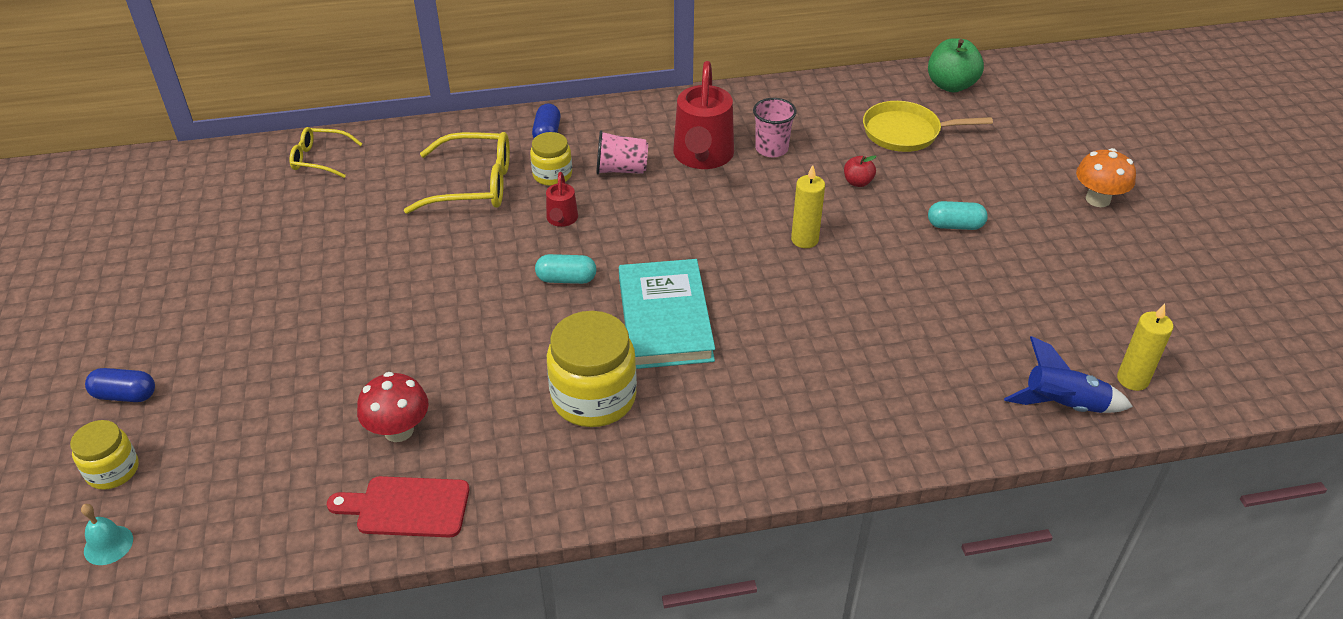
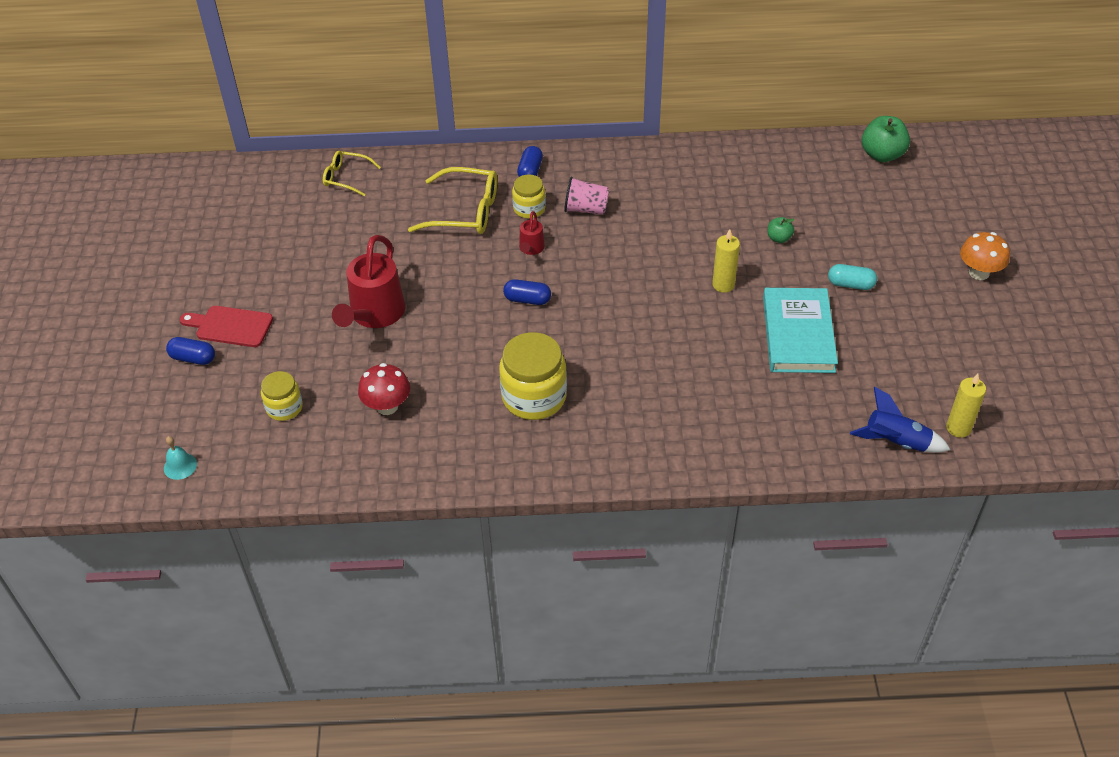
camera: 10 degrees right, 5 degrees up
(113, 470) = (184, 413): yellow jar -> yellow jar (284, 407)
(407, 507) = (387, 463): red cutting board -> red cutting board (230, 326)
(566, 279) = (527, 300): turquoise capsule -> blue capsule
(665, 318) = (599, 340): turquoise book -> turquoise book (798, 334)
(702, 157) = (654, 204): red watering can -> red watering can (374, 315)
(771, 149) = (713, 201): pink cup -> none
(858, 182) = (779, 238): red apple -> green apple
(906, 132) = (831, 196): yellow pan -> none

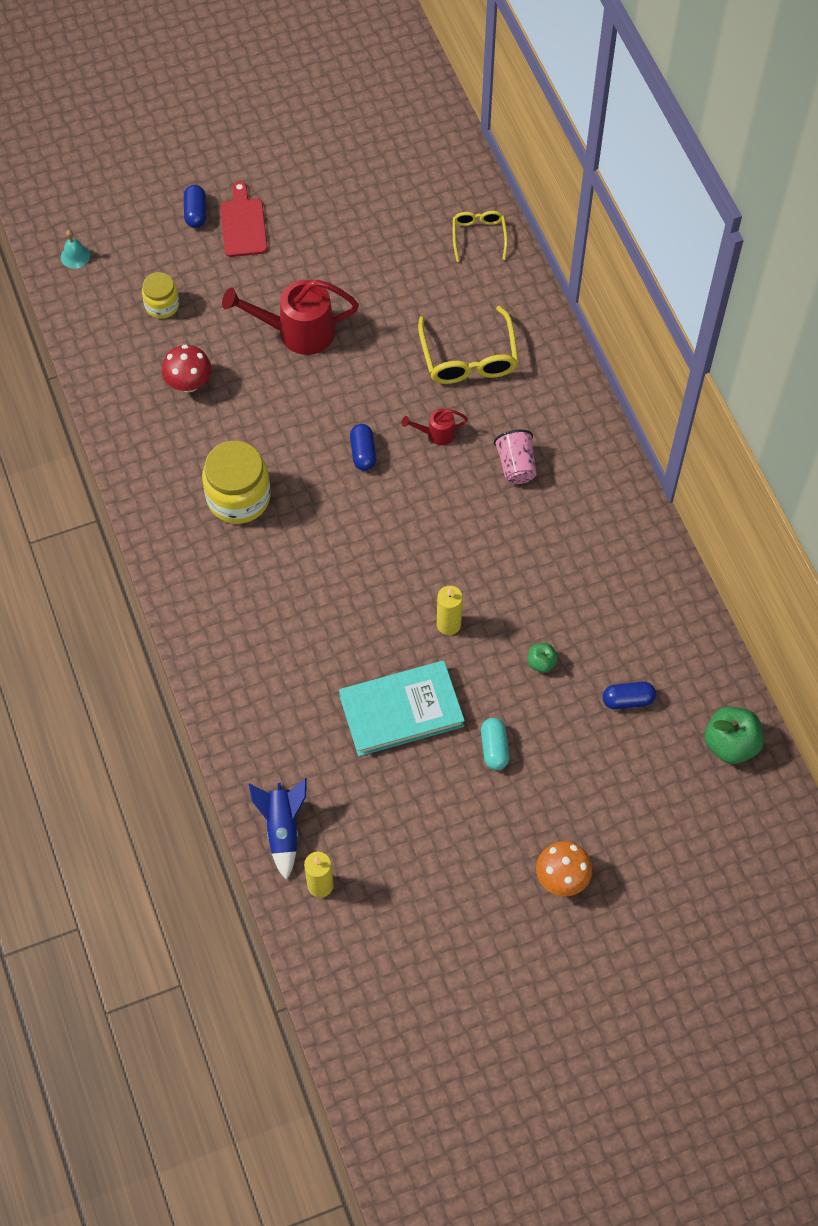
camera: 70 degrees right, 15 degrees up
(529, 208) = (496, 413): yellow jar -> none
(530, 171) = (555, 396): blue capsule -> blue capsule (628, 700)

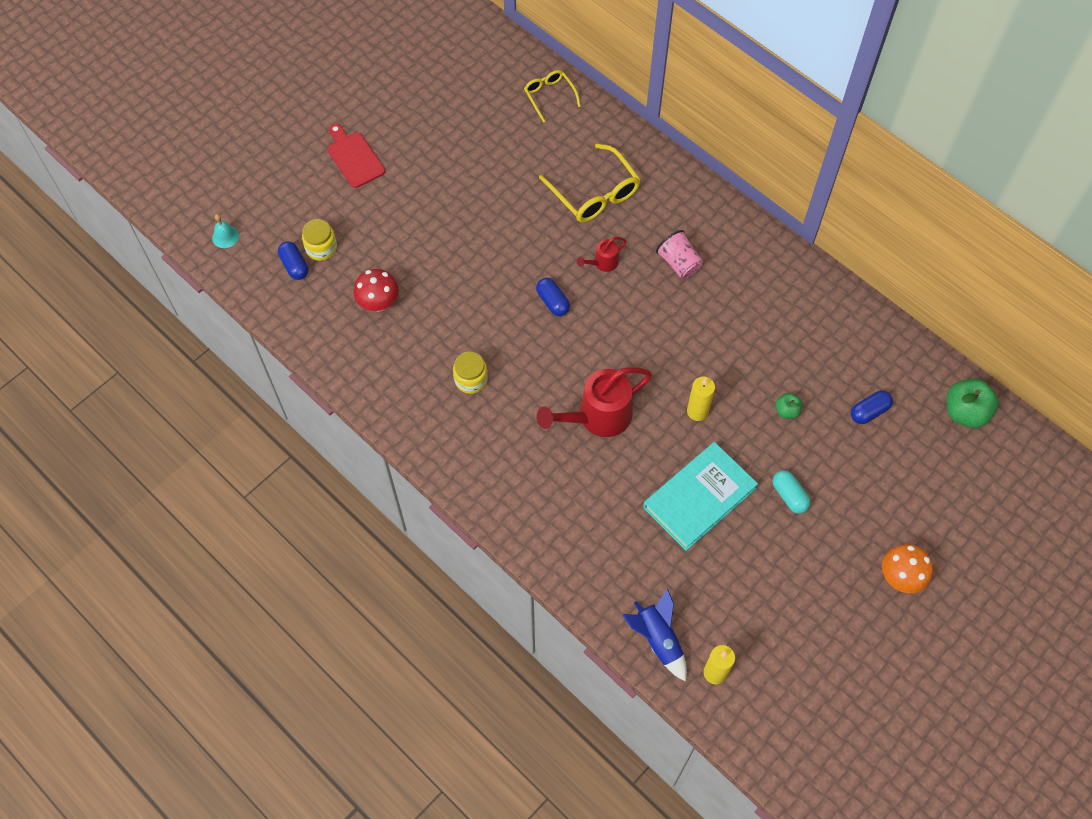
camera: 25 degrees left, 0 degrees up
(196, 213) = (309, 163): blue capsule -> blue capsule (294, 266)
(238, 497) = (471, 379): yellow jar -> yellow jar, size x0.57
(297, 332) = (445, 226): red watering can -> red watering can (597, 417)

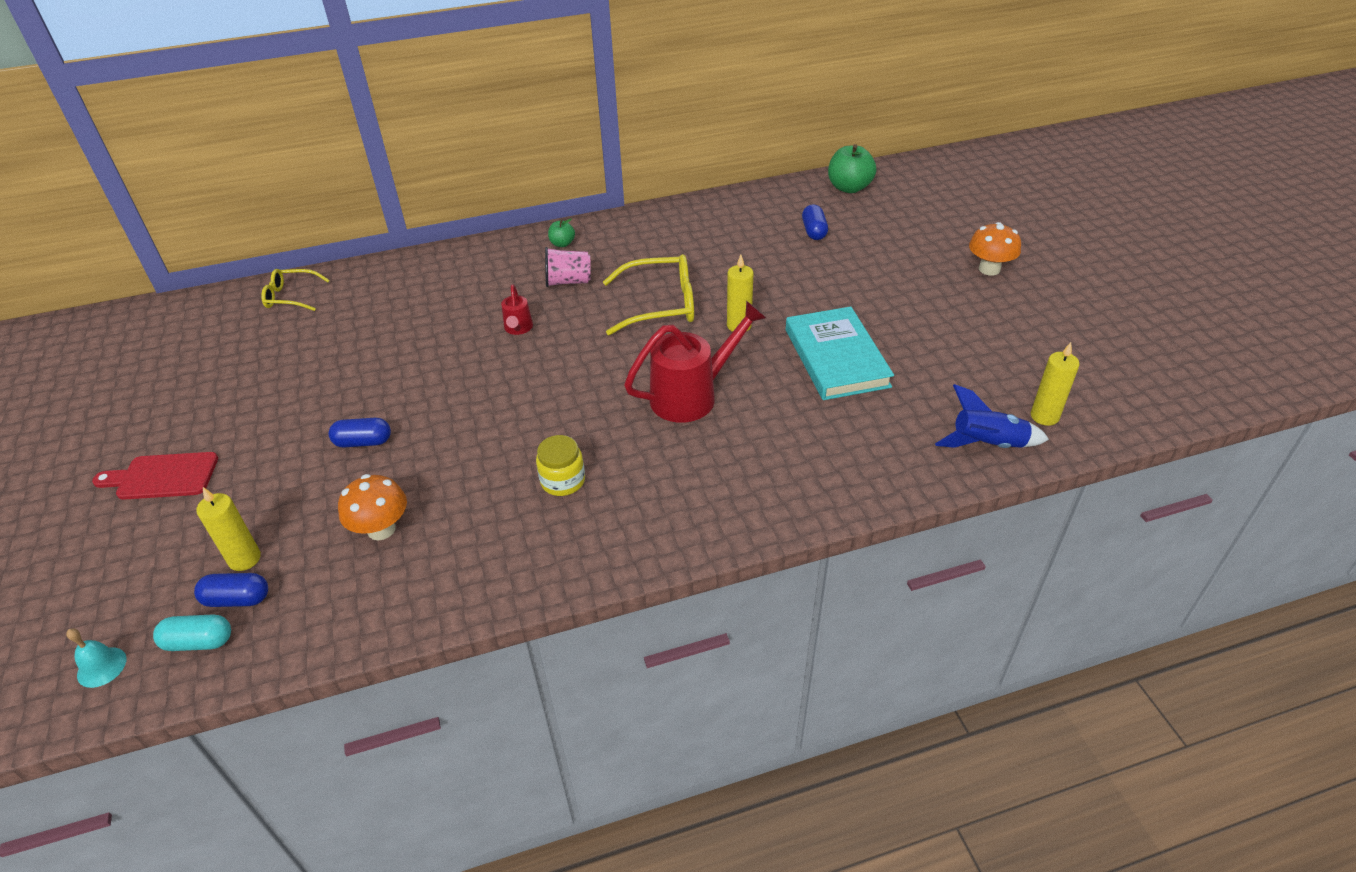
camera: 60 degrees left, 20 degrees down
(321, 248) = (244, 559): yellow jar -> yellow candle
(378, 303) = (381, 529): red mushroom -> orange mushroom
(553, 302) = (527, 379): blue capsule -> blue capsule (363, 442)
(594, 193) = (434, 306): yellow glasses -> yellow glasses (659, 305)
(597, 417) = (692, 395): red watering can -> red watering can turned 120 degrees counterclockwise
(786, 411) = (779, 273): green apple -> green apple (562, 244)
(789, 495) = (869, 302): turquoise capsule -> turquoise capsule (199, 642)

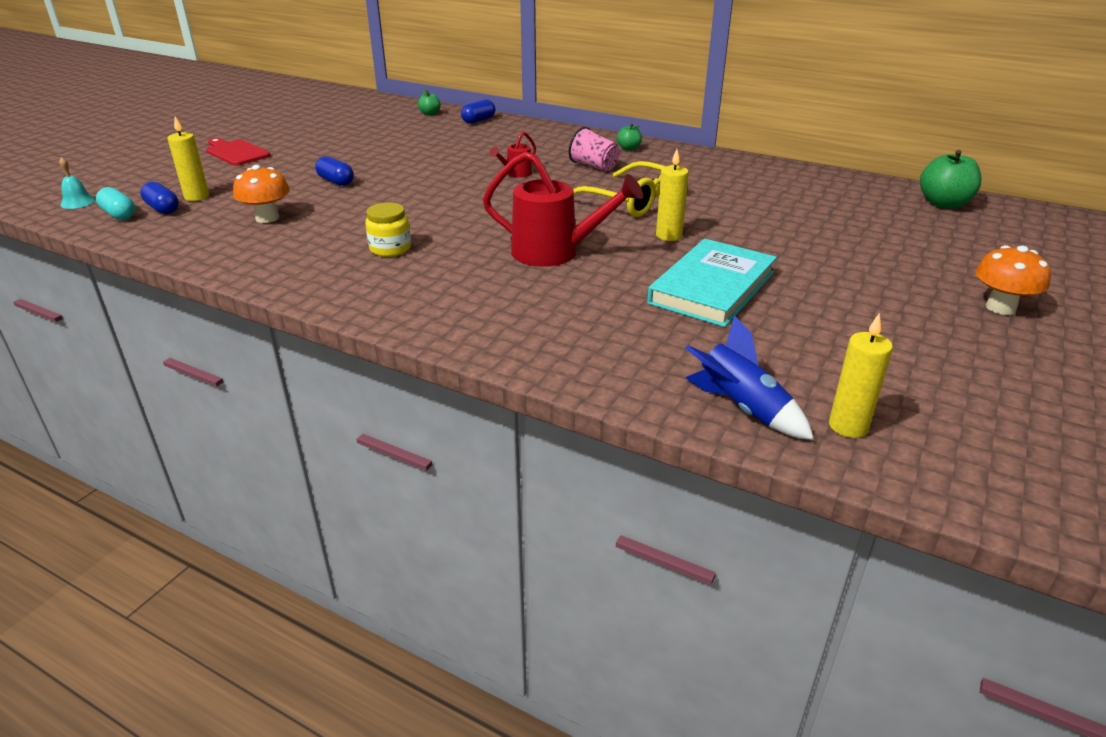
camera: 45 degrees right, 10 degrees down
(291, 296) = (430, 114): yellow glasses -> green apple
(814, 231) = (850, 214): blue capsule -> blue capsule (478, 120)

